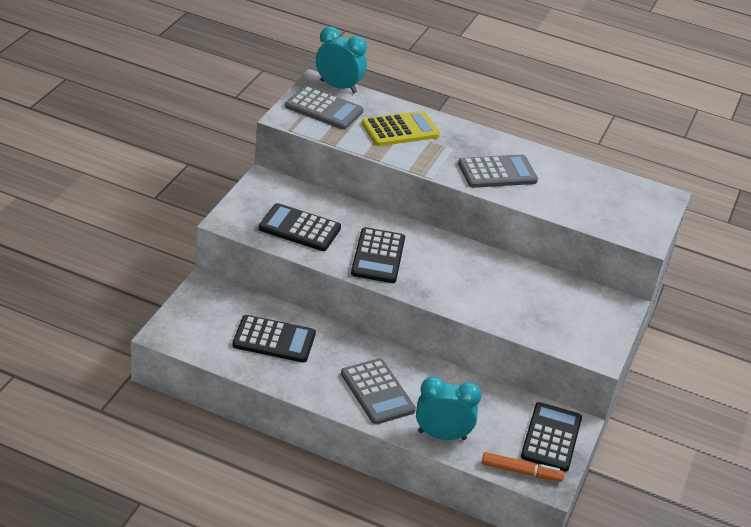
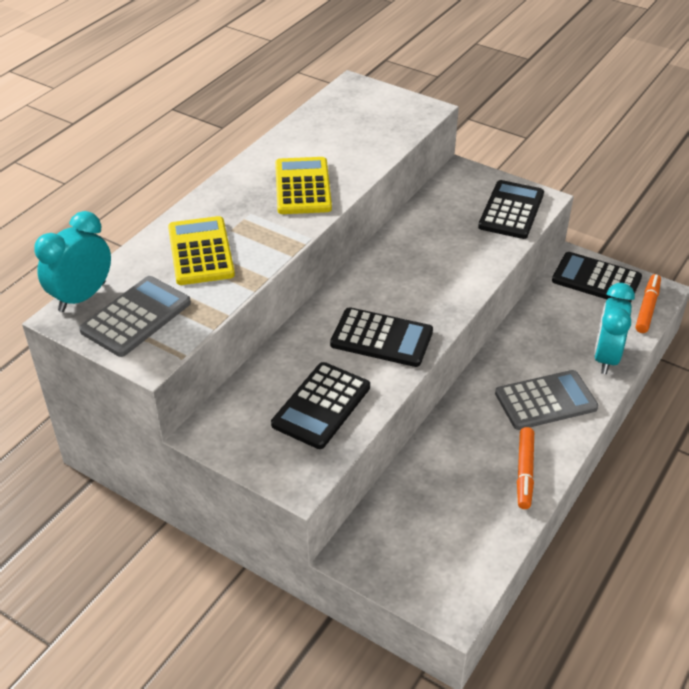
camera: 75 degrees left, 5 degrees up
(274, 340) = (461, 487): black calculator -> black calculator (511, 210)
(295, 375) = (525, 472): none -> orange marker
(497, 172) = (303, 187): grey calculator -> yellow calculator

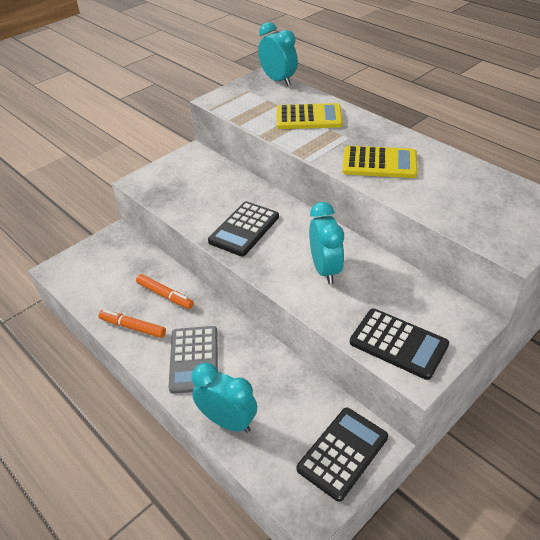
camera: 105 degrees right, 0 degrees up
(136, 317) = (252, 96): grey calculator -> none
(321, 406) = (192, 195): black calculator -> none
(430, 263) = (325, 269): none -> turquoise clock
(647, 308) = (287, 487): orange marker -> orange marker (165, 295)

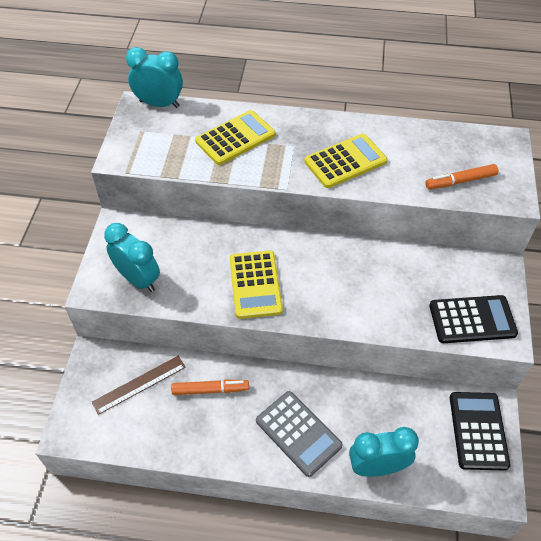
camera: 40 degrees left, 10 degrees up
(125, 266) = (139, 384): none -> brown ruler
(133, 327) = (213, 441): orange marker -> orange marker (460, 181)
(244, 229) = (255, 284): black calculator -> yellow calculator
(325, 269) = (361, 285): turquoise clock -> turquoise clock (138, 279)

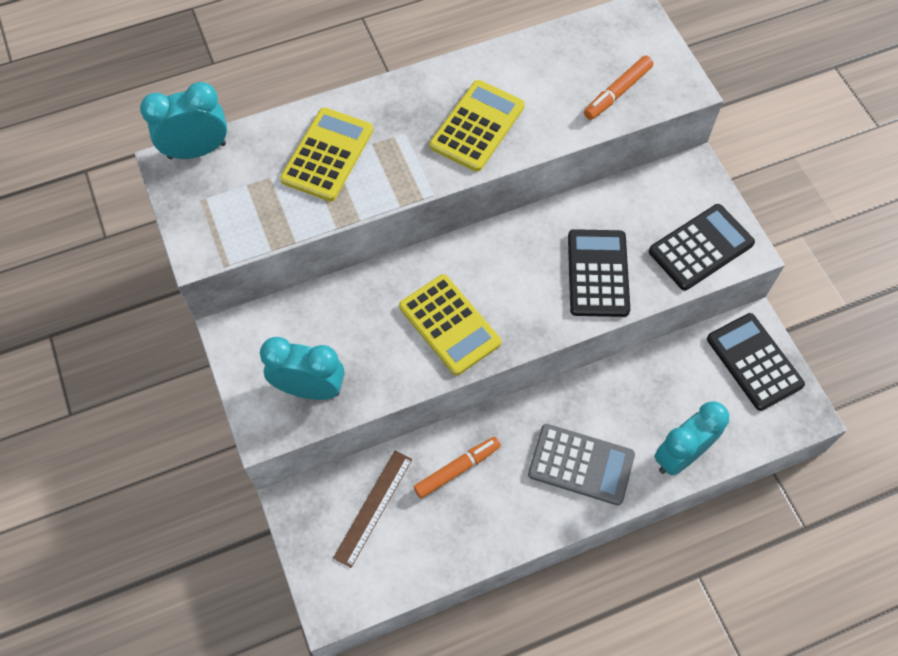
camera: 30 degrees left, 10 degrees up
(382, 301) = (598, 273): none -> black calculator

